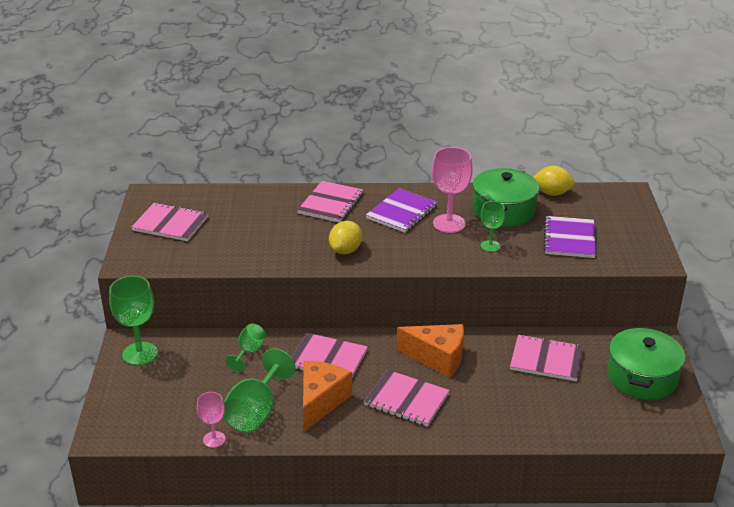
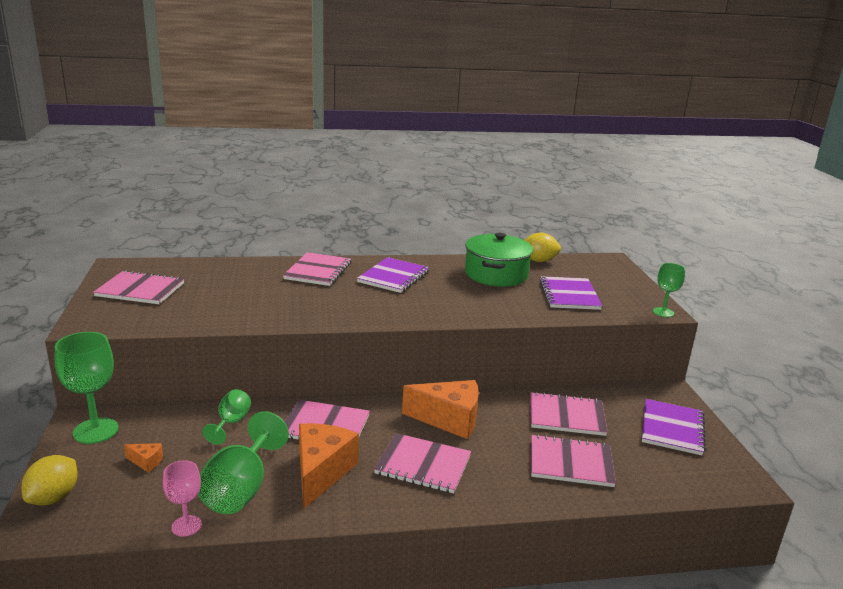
camera: 10 degrees left, 10 degrees down
(181, 384) = (146, 462): none -> orange cheese
(345, 250) = (339, 309): yellow lemon -> yellow lemon (54, 497)
(449, 223) = (444, 285): pink goblet -> none
(490, 246) = (492, 302): green goblet -> green goblet (663, 312)
(536, 405) = (571, 463): none -> pink notebook
(642, 377) = (672, 428): green pot -> purple notebook

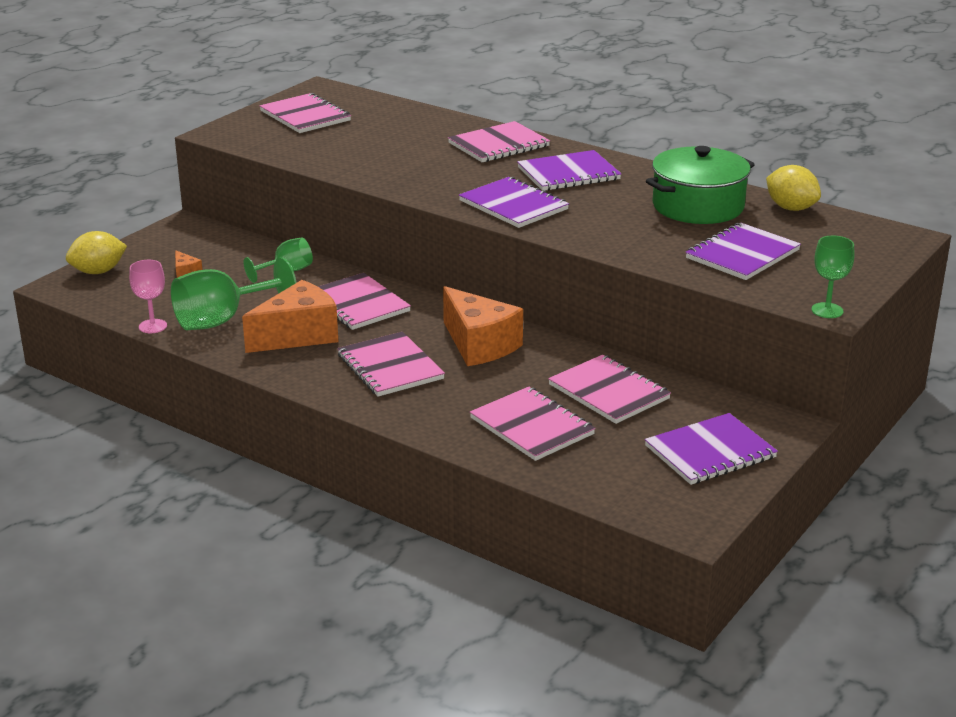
camera: 45 degrees right, 5 degrees up
(95, 431) = (182, 237): green goblet -> none
(400, 308) = (513, 205): none -> purple notebook

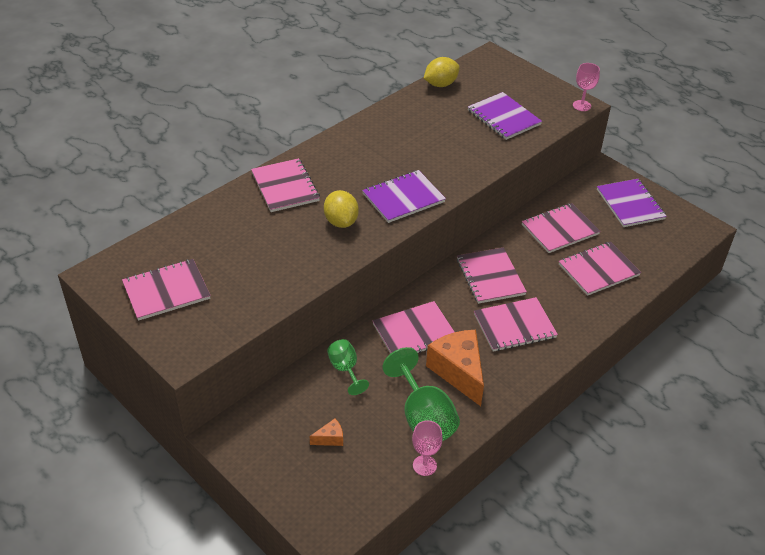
camera: 80 degrees left, 15 degrees up
(98, 272) = (306, 505): yellow lemon -> yellow lemon (341, 221)
(479, 345) = (490, 277): orange cheese -> pink notebook
(568, 173) = (354, 162): purple notebook -> none
(698, 206) = (428, 118): green pot -> none
(827, 310) = (581, 105): green goblet -> pink goblet

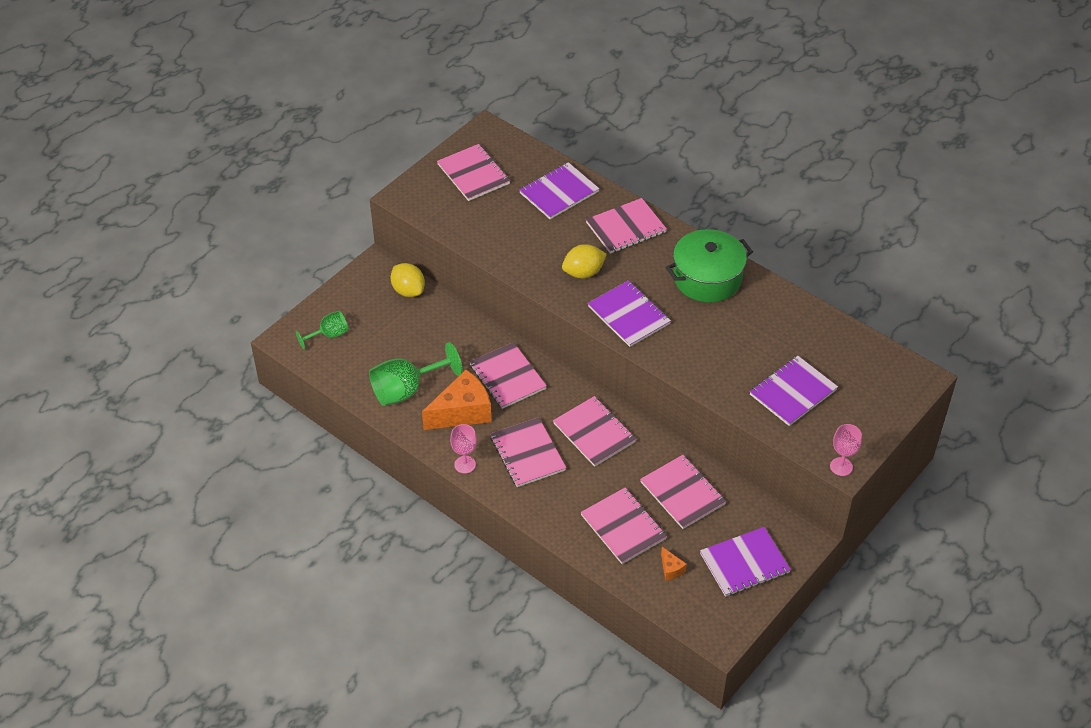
camera: 85 degrees right, 5 degrees up
(219, 227) = (559, 192): none -> purple notebook
(330, 438) = (379, 330): orange cheese -> orange cheese (671, 569)
(345, 370) = (455, 332): green goblet -> green goblet (329, 335)
(364, 145) = (707, 278): none -> green pot
(424, 465) = (356, 394): pink goblet -> pink goblet (465, 464)
(440, 84) = (842, 333): yellow lemon -> yellow lemon (408, 290)
(490, 277) = (594, 433): pink notebook -> pink notebook turned 75 degrees clockwise

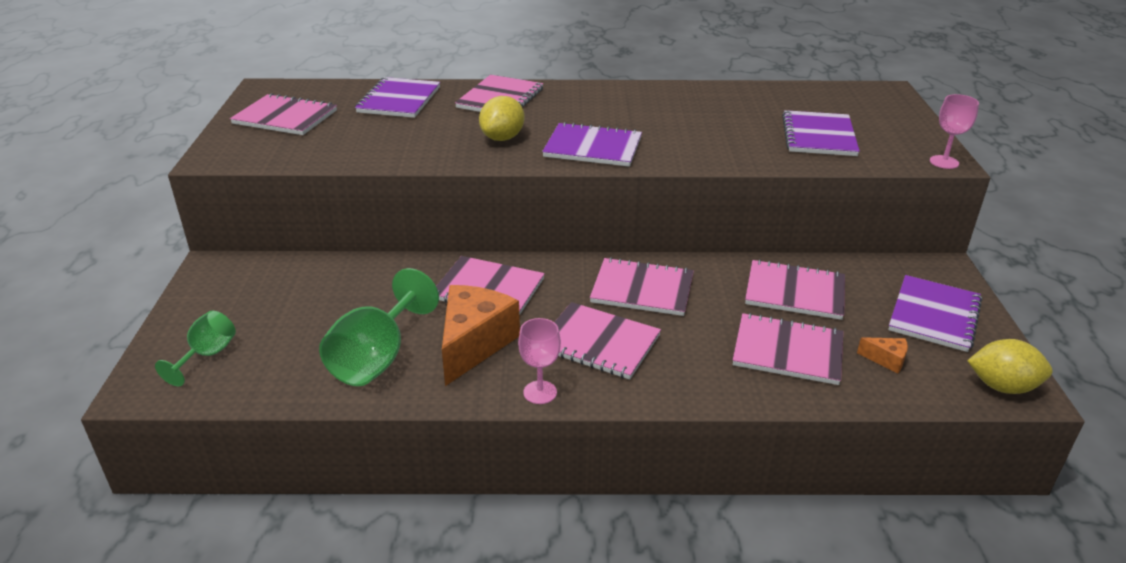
camera: 40 degrees left, 15 degrees down
(408, 290) = (279, 271): yellow lemon -> yellow lemon (1002, 386)
(707, 278) = (625, 101): green pot -> none

